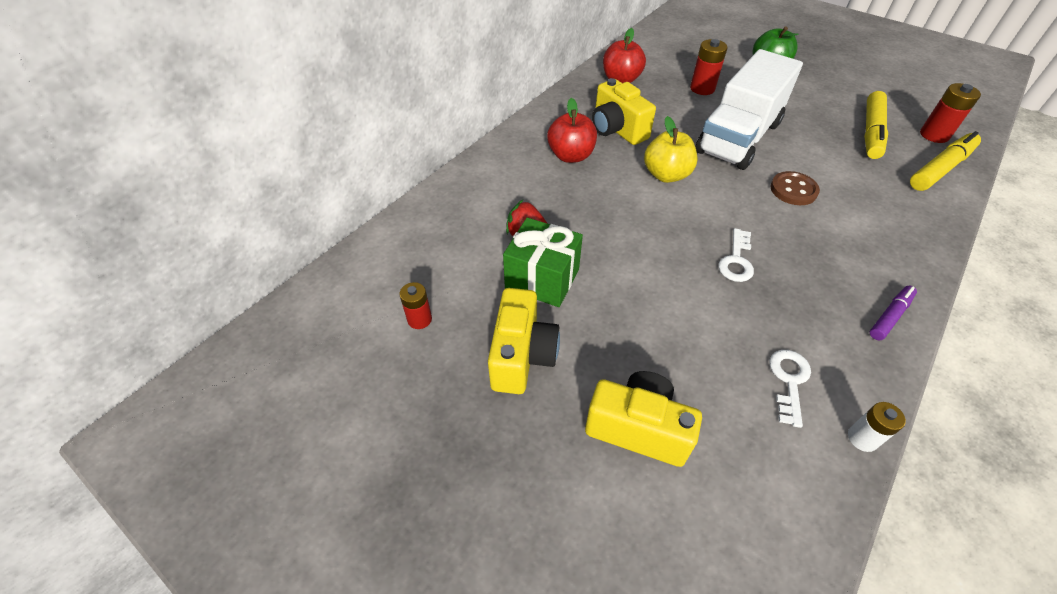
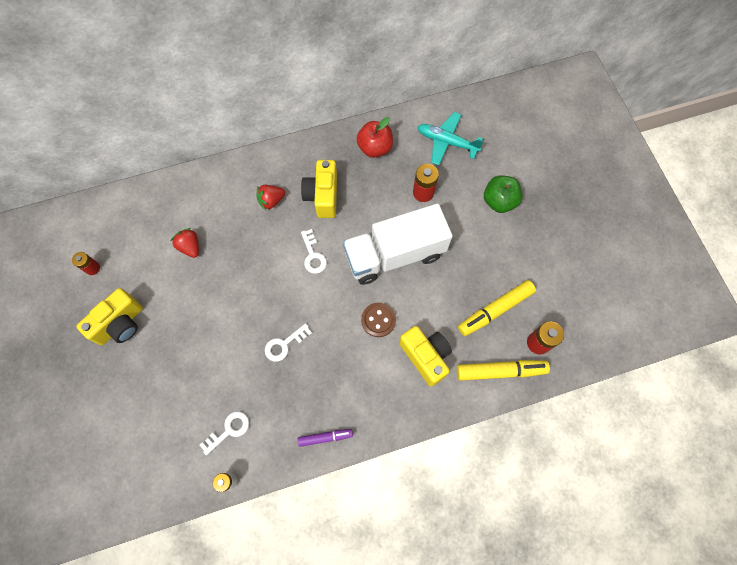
camera: 35 degrees right, 20 degrees up
(542, 279) = (171, 284): green gift -> none
(571, 156) = (271, 201): red apple -> red strawberry
(638, 428) = (136, 400): yellow camera -> yellow camera (425, 356)
(666, 175) = (313, 255): yellow apple -> white key
(675, 52) = (446, 142): none -> turquoise plane

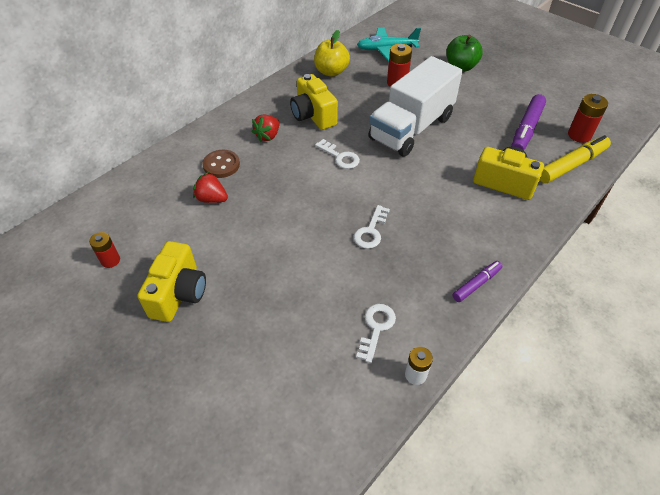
camera: 30 degrees left, 20 degrees down
(375, 148) = (331, 72): red apple -> yellow apple
(378, 320) = (440, 176): brown button -> brown button (221, 165)
(495, 310) = (526, 129): yellow marker -> purple marker

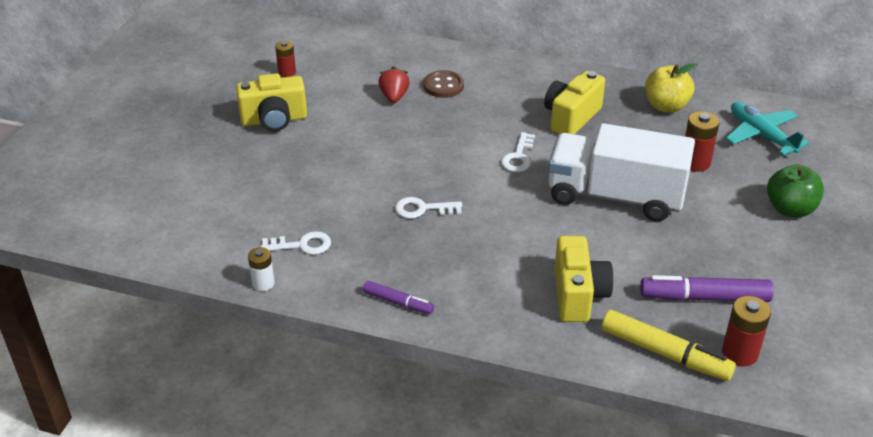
camera: 65 degrees right, 10 degrees down
(268, 136) = (510, 99): red strawberry -> none

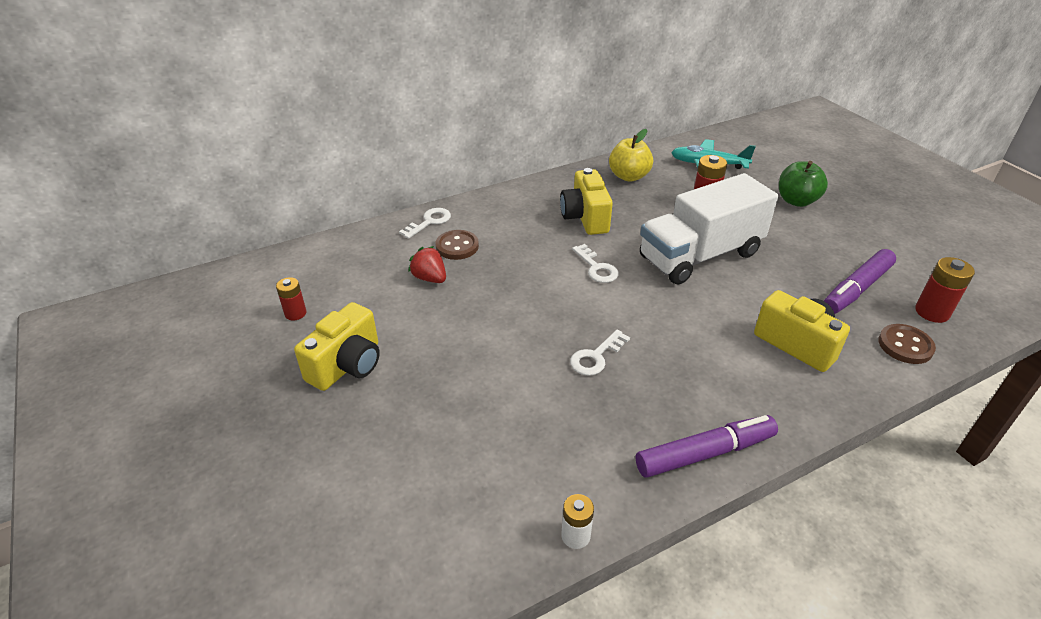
camera: 45 degrees left, 0 degrees up
(301, 245) = (551, 467): white key -> white key (429, 222)
(398, 302) = (705, 453): purple marker -> purple marker, size x1.71
(665, 353) = (905, 345): yellow marker -> brown button

